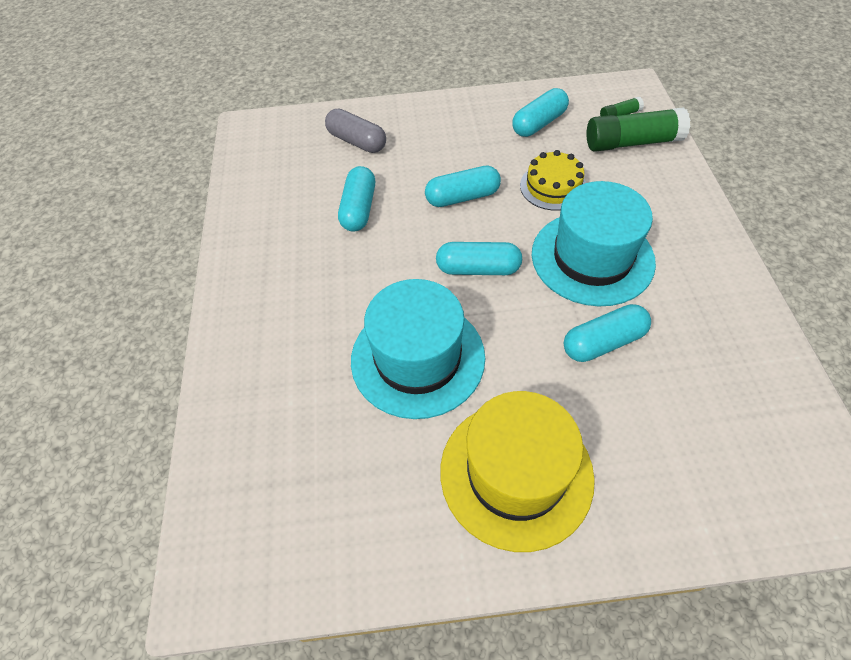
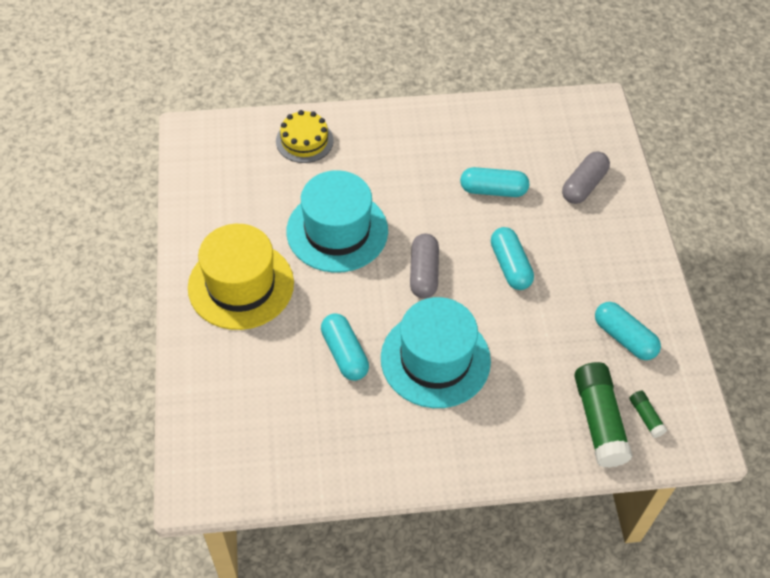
camera: 85 degrees right, 0 degrees up
(478, 269) = (423, 273): turquoise capsule -> grey capsule
(553, 186) = (527, 340): yellow cake -> yellow cake (304, 141)

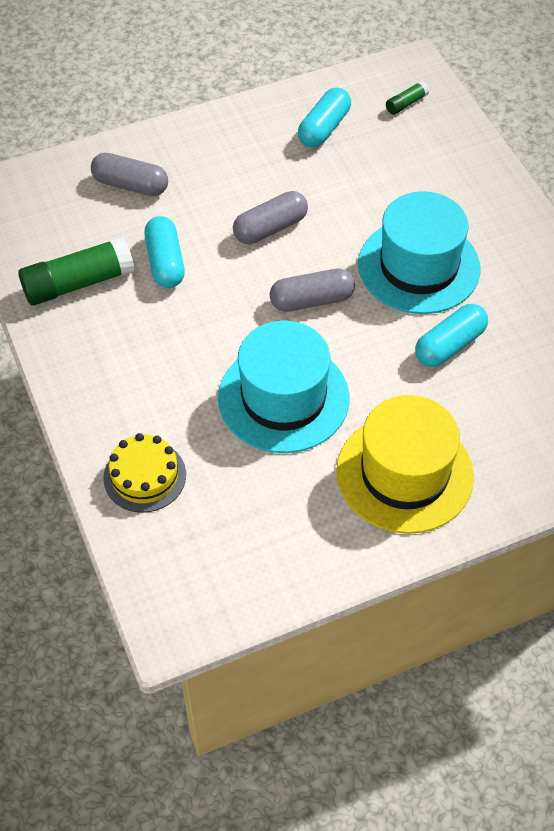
camera: 105 degrees left, 0 degrees up
(510, 266) = (270, 228): turquoise capsule -> grey capsule
(599, 421) = (427, 134): green glue stick -> green glue stick (78, 283)

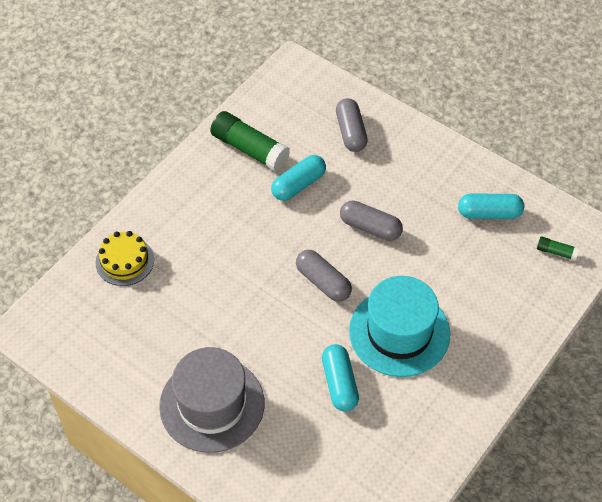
camera: 60 degrees right, 0 degrees up
(283, 397) = (230, 305): turquoise hat -> none
(404, 473) = (212, 404): yellow hat -> grey hat
(449, 345) = (339, 383): turquoise capsule -> turquoise capsule turned 60 degrees clockwise

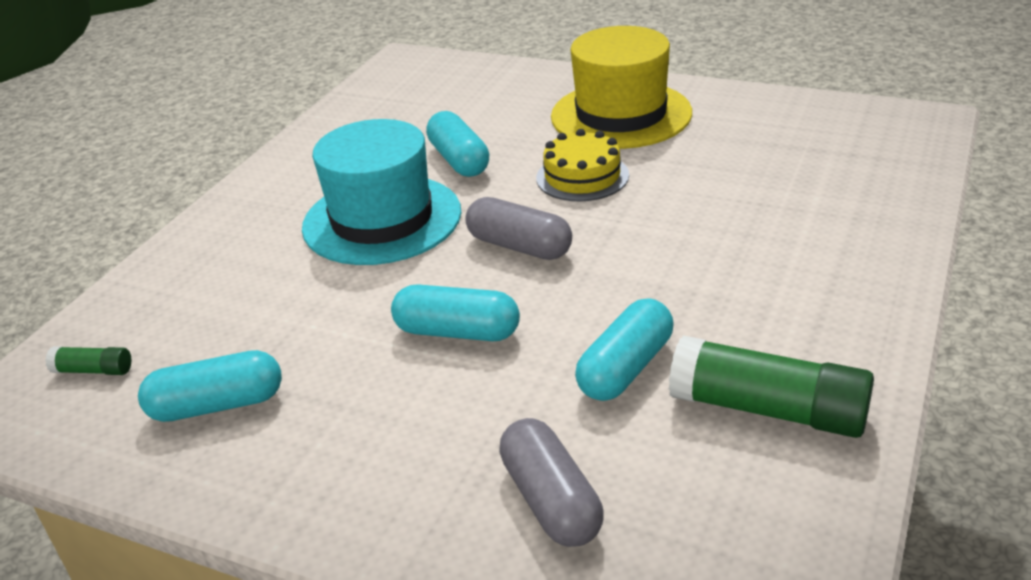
camera: 170 degrees right, 20 degrees down
(125, 261) = (859, 204): yellow cake -> yellow cake (582, 176)
(212, 404) = (621, 115): grey hat -> yellow hat
(370, 227) = (457, 332): grey capsule -> turquoise capsule

